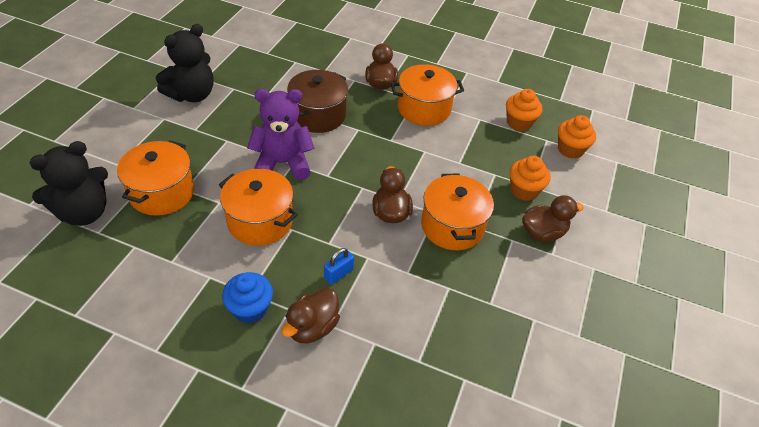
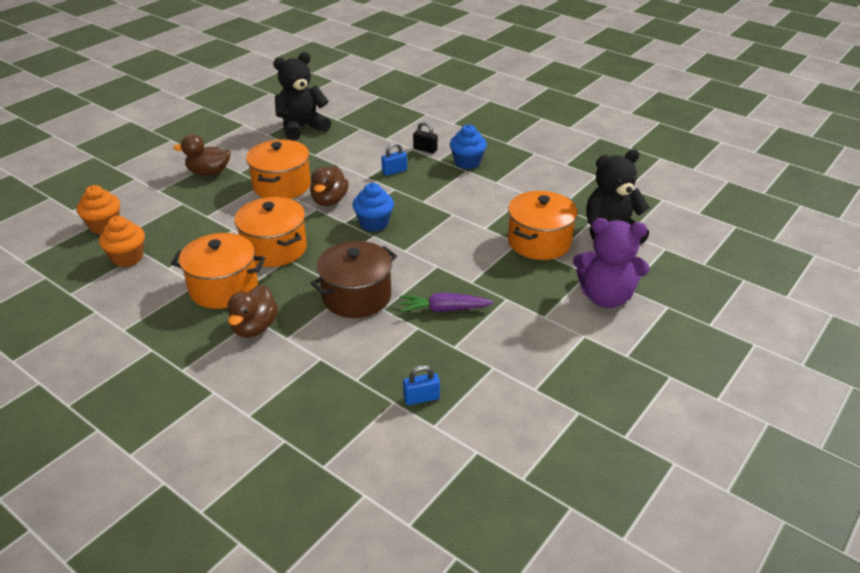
camera: 160 degrees left, 10 degrees down
(192, 95) = (509, 344): black teddy bear -> black teddy bear (302, 128)
(245, 114) = (444, 309): none -> purple carrot
(249, 56) = (421, 398): none -> blue padlock
(260, 221) = (449, 210): orange pot -> orange pot (274, 248)
(282, 163) = (415, 251): purple teddy bear -> purple teddy bear (605, 297)
(312, 327) = (425, 149): brown duck -> black padlock
(332, 190) = (374, 223): none -> blue cupcake
(524, 190) = (192, 200): orange cupcake -> none

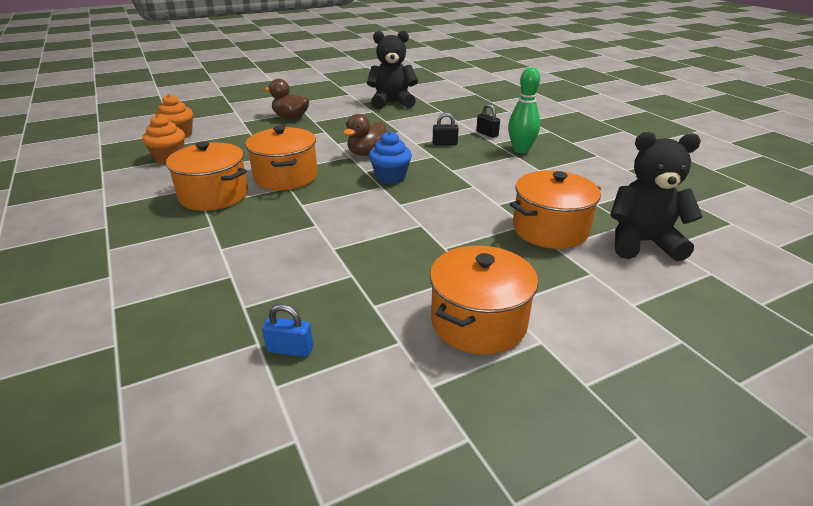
camera: 25 degrees right, 5 degrees down
(254, 327) = (203, 232): brown duck -> none
(282, 186) = (337, 136): orange pot -> orange pot (478, 322)
(356, 296) = (318, 231): brown pot -> none
(394, 171) = (444, 144): blue padlock -> black padlock
(444, 309) = (394, 266): purple carrot -> none
(467, 162) = (521, 150): blue cupcake -> green bowling pin
(605, 297) = (598, 305): purple teddy bear -> none

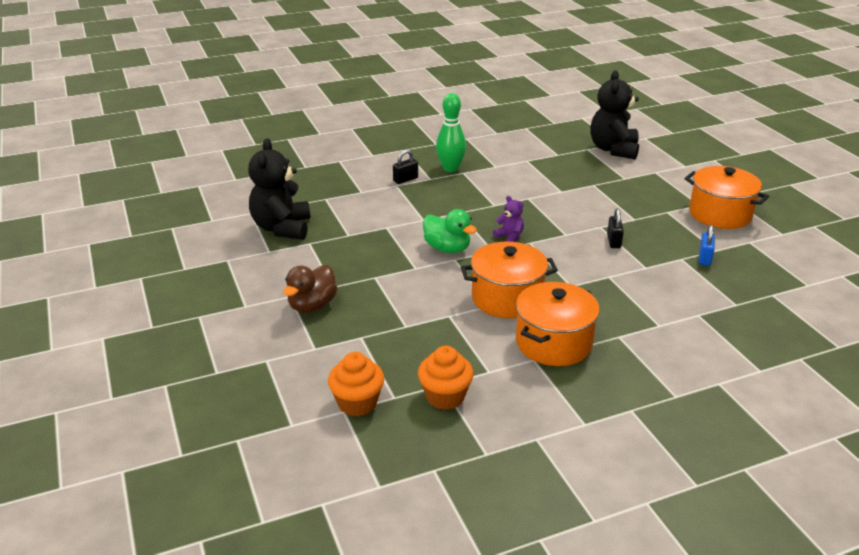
camera: 85 degrees left, 0 degrees up
(290, 349) = (773, 281): blue padlock -> blue padlock (704, 258)
(367, 153) = (447, 248): brown duck -> green duck
(390, 177) = (509, 237): blue cupcake -> purple teddy bear
(444, 144) = (428, 204): black padlock -> black padlock (614, 241)
(550, 229) = (600, 176): orange pot -> none

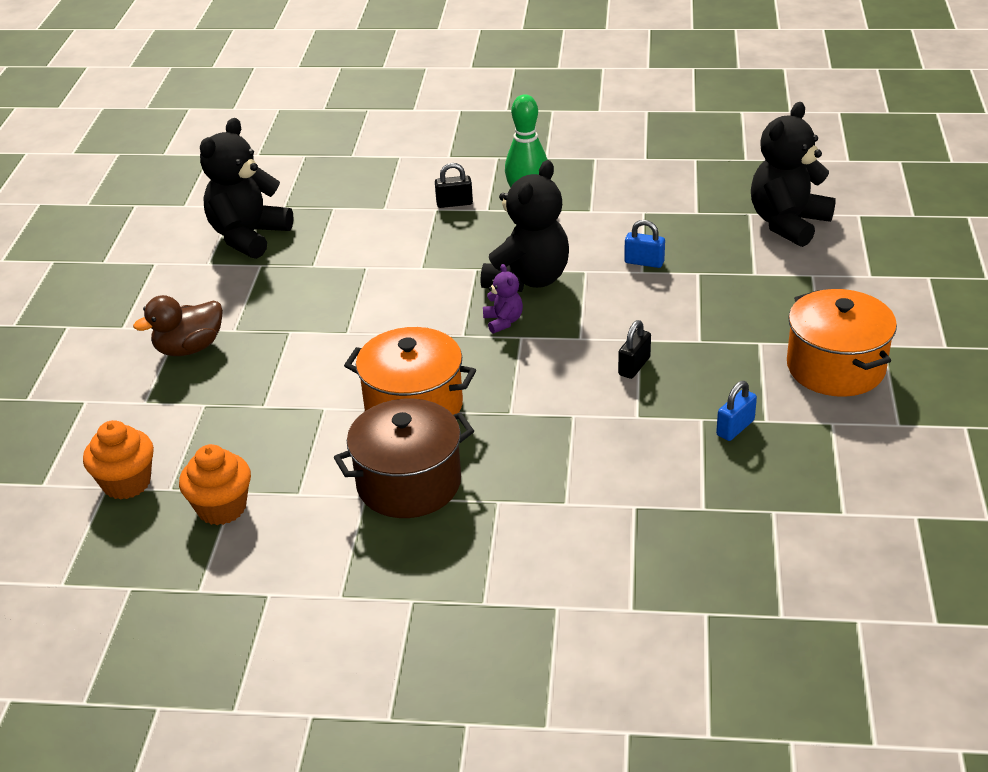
camera: 30 degrees right, 5 degrees up
(447, 248) = (410, 317): green duck -> none
(499, 210) = (528, 279): none -> black teddy bear
(553, 343) = (409, 483): orange pot -> brown pot
(557, 186) = (644, 262): none -> blue padlock

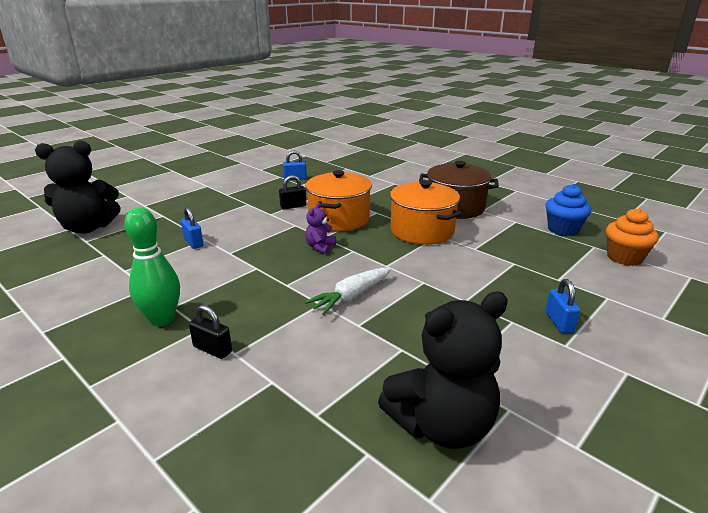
camera: 145 degrees left, 10 degrees down
(189, 348) = (559, 322): brown duck -> blue padlock
(222, 508) = (563, 229): orange cupcake -> blue cupcake
(401, 285) = (351, 296): none -> white carrot
(528, 279) = (268, 262): black teddy bear -> none
(835, 367) = (221, 179): orange pot -> orange pot (339, 219)

